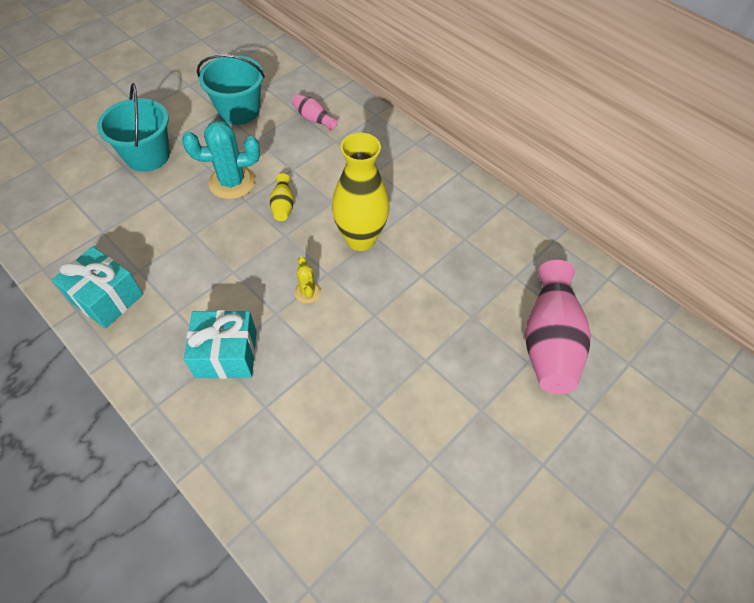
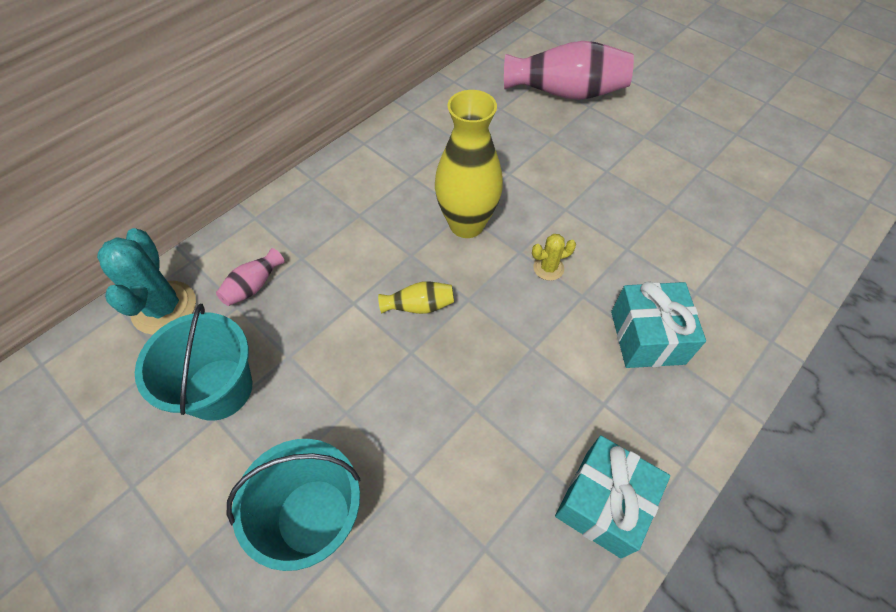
camera: 90 degrees left, 0 degrees up
(232, 182) = (377, 374): turquoise cactus -> turquoise cactus (164, 308)

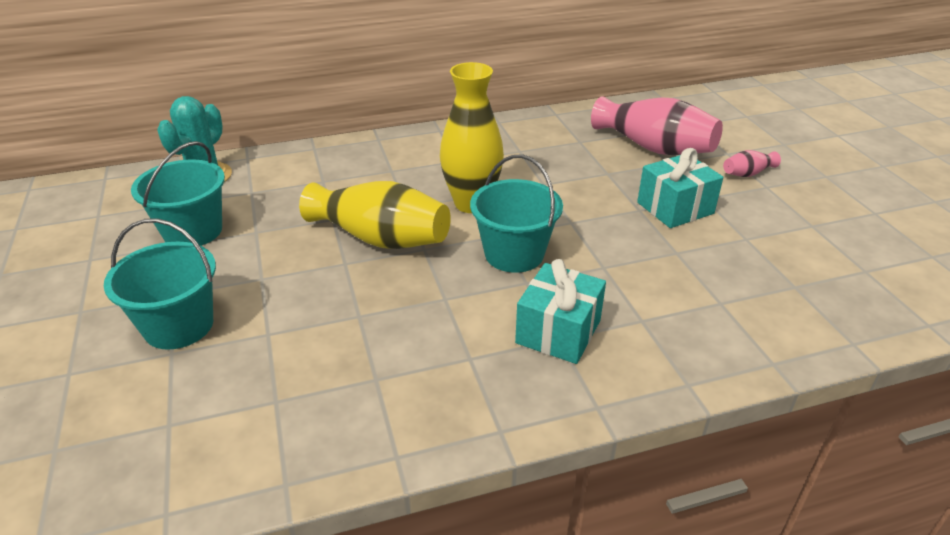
camera: 30 degrees right, 20 degrees down
(254, 286) = (273, 185): pink vase -> pink vase (747, 174)
(419, 306) = (380, 238): yellow vase -> yellow vase, size x2.18
(548, 268) = (514, 254): yellow cactus -> turquoise bucket
(603, 503) = (400, 420): turquoise gift -> turquoise gift (675, 208)

